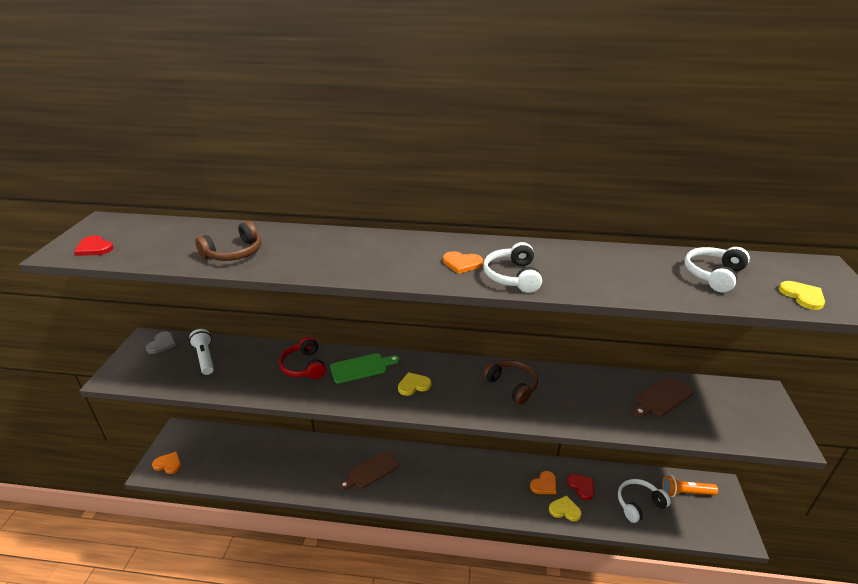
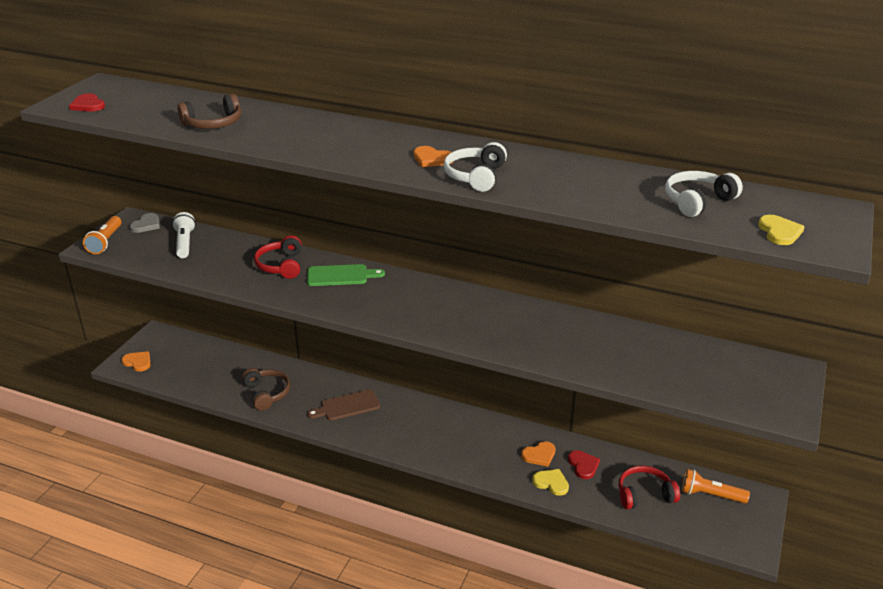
camera: 15 degrees right, 0 degrees up
(125, 369) = (105, 242): none -> orange flashlight
(413, 385) = (388, 299): yellow heart -> none
(512, 385) = (496, 316): brown headphones -> brown headphones (266, 393)
(639, 504) = (644, 494): white headphones -> red headphones
(662, 397) = (664, 354): brown cutting board -> none

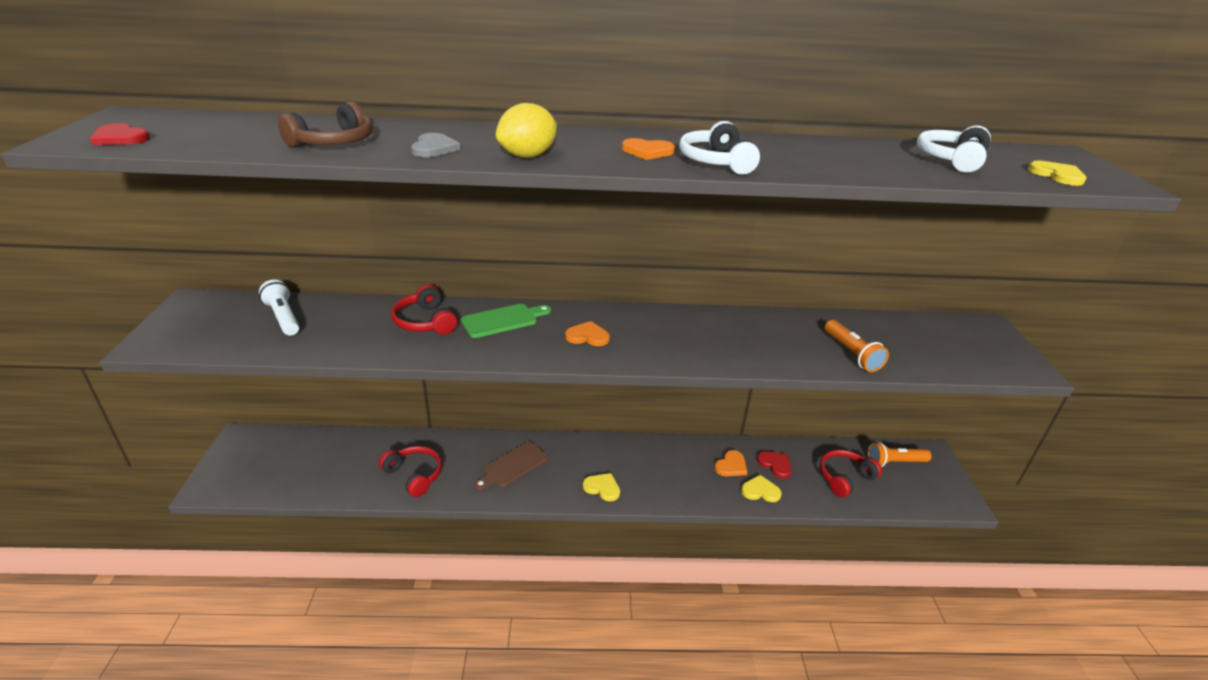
camera: 25 degrees left, 0 degrees up
(105, 242) = (168, 334): orange flashlight -> orange flashlight (851, 354)
(138, 362) = (231, 478): orange heart -> orange heart (587, 336)
(146, 225) = (217, 305): grey heart -> grey heart (434, 148)
(266, 393) = (414, 475): brown headphones -> red headphones
(335, 152) = (527, 156): none -> yellow lemon
(410, 442) = (602, 488): none -> yellow heart

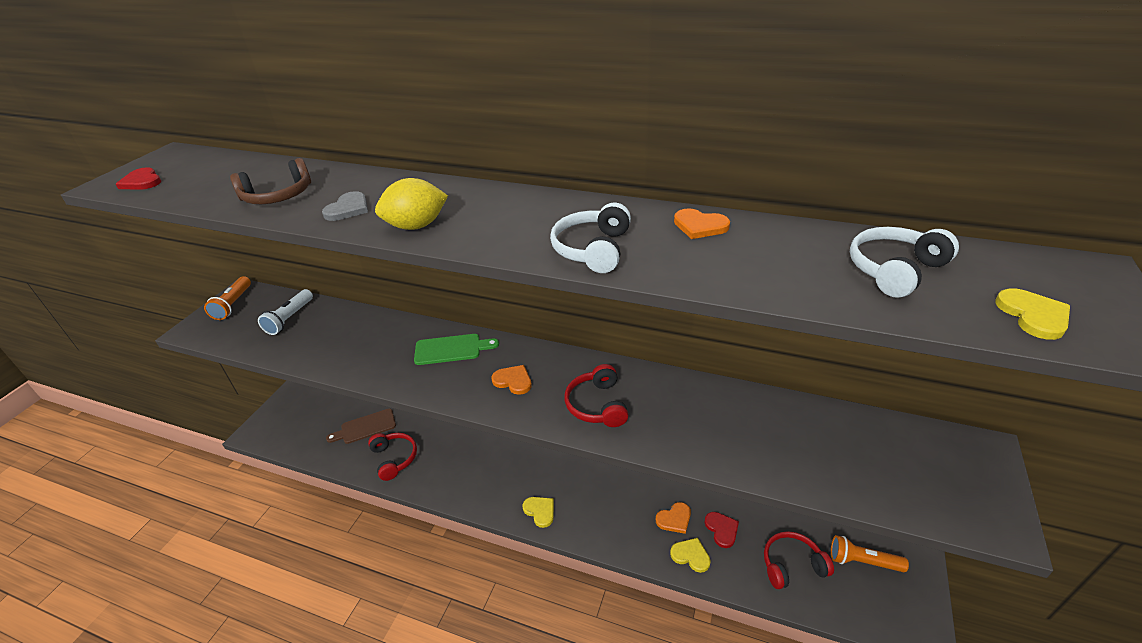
camera: 25 degrees right, 5 degrees up
(283, 318) = (290, 318): white flashlight -> white flashlight turned 150 degrees counterclockwise
(425, 322) = (388, 340): red headphones -> red headphones (597, 405)
(513, 466) = (475, 469): brown cutting board -> brown cutting board (365, 427)
(647, 151) = (536, 227): orange heart -> orange heart (700, 226)
(851, 354) = (774, 456): orange flashlight -> orange flashlight (233, 304)

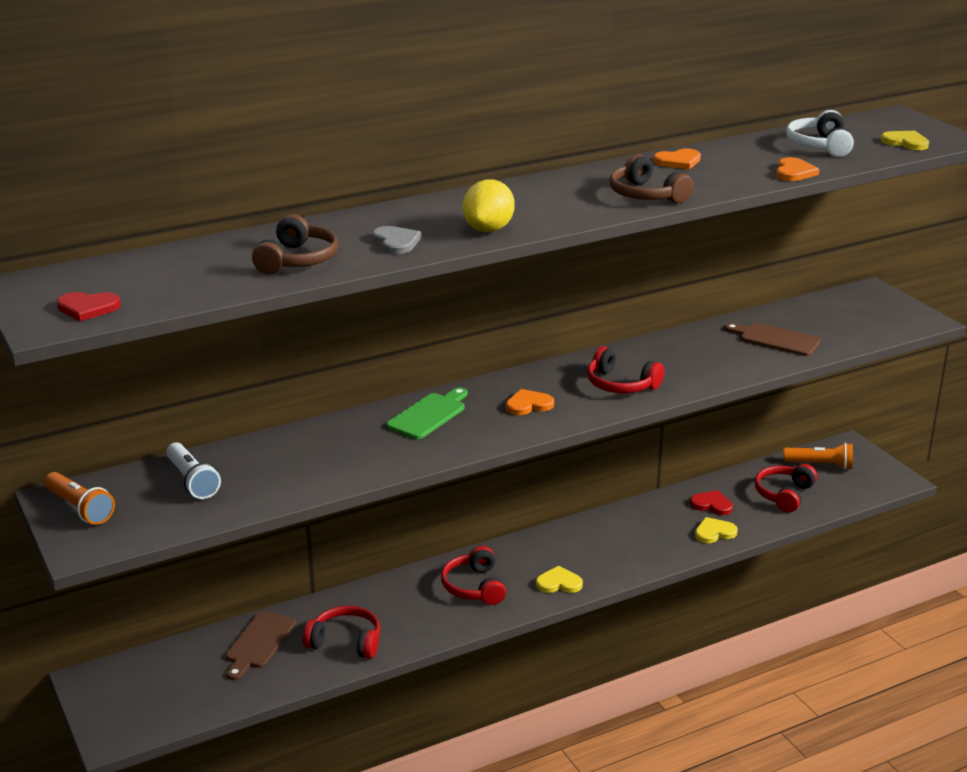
camera: 50 degrees left, 10 degrees down
(496, 474) = (474, 587): none -> red headphones
(593, 249) = (646, 195): white headphones -> brown headphones
(674, 519) = (670, 520): orange heart -> orange heart (794, 172)
(792, 444) = (776, 339): none -> brown cutting board
(863, 561) = (820, 465): orange flashlight -> orange flashlight turned 135 degrees counterclockwise

